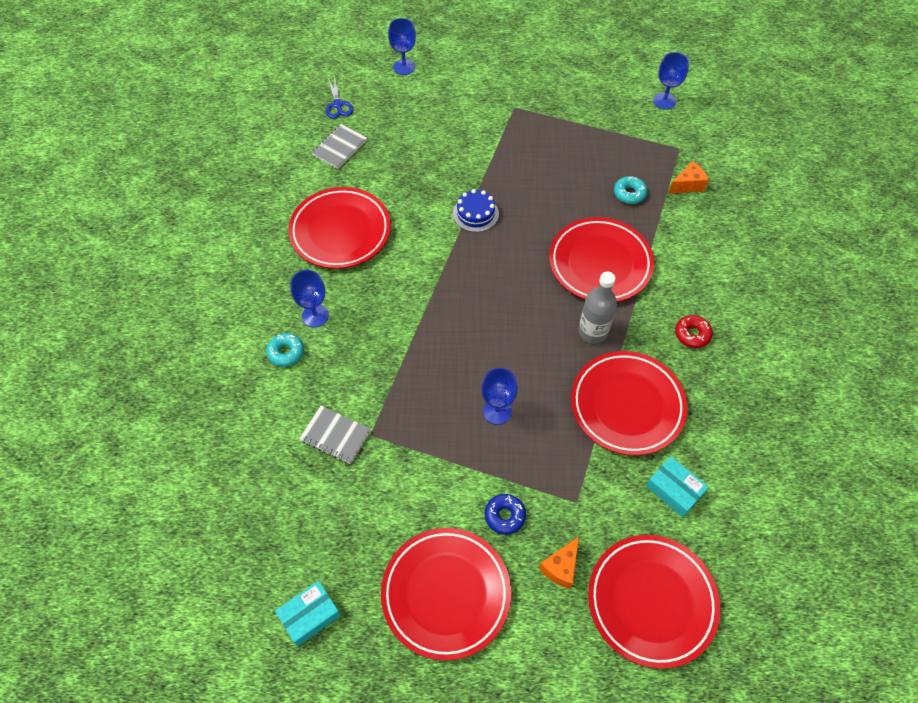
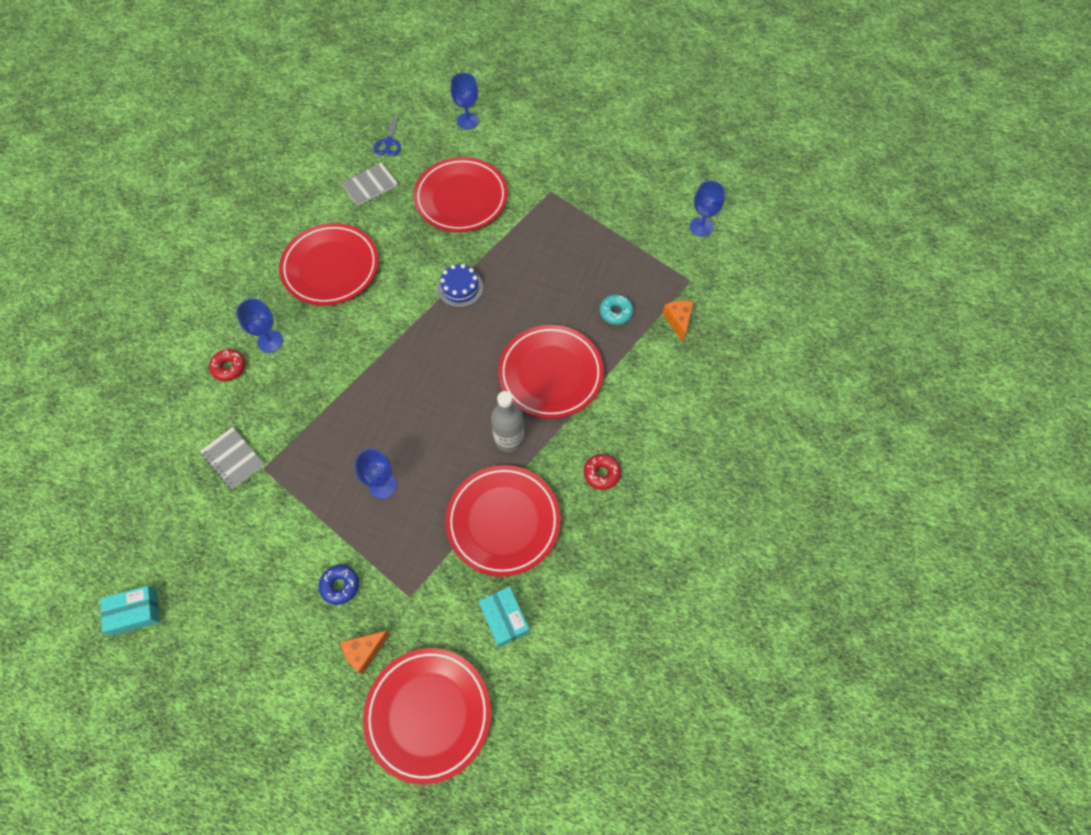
camera: 20 degrees right, 5 degrees up
(286, 352) = (229, 367): turquoise donut -> red donut
(446, 594) = (254, 637): red plate -> red plate (461, 198)
(688, 185) = (678, 321): orange cheese -> orange cheese turned 90 degrees counterclockwise

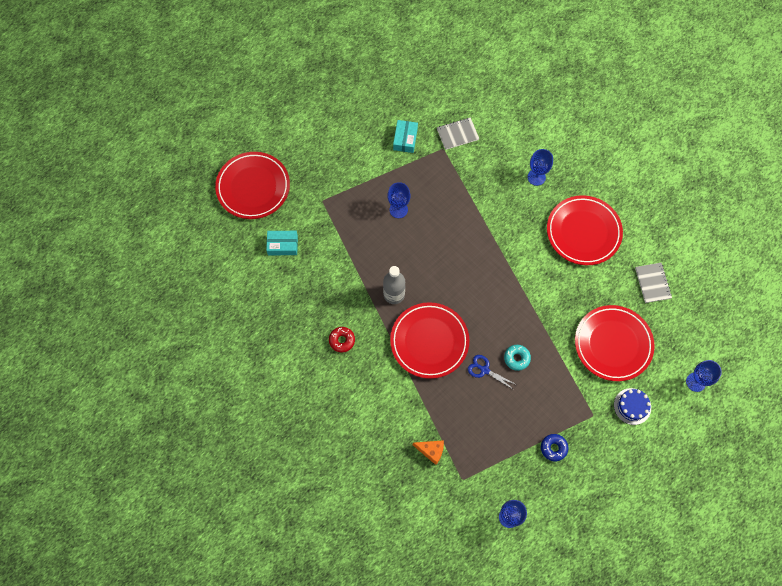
camera: 115 degrees right, 5 degrees up
(134, 612) = (385, 65): turquoise box -> turquoise box (405, 139)
(229, 367) = (526, 148): red donut -> none
(340, 586) = (347, 167): blue donut -> blue donut (553, 448)
(365, 652) = (303, 168): orange cheese -> none
(389, 142) = (693, 312): blue scissors -> blue scissors (484, 370)
(460, 288) = (528, 311): blue cake -> blue cake (632, 406)
(503, 522) = (340, 268): red plate -> none
(616, 312) = (459, 410): turquoise donut -> turquoise donut (516, 358)

